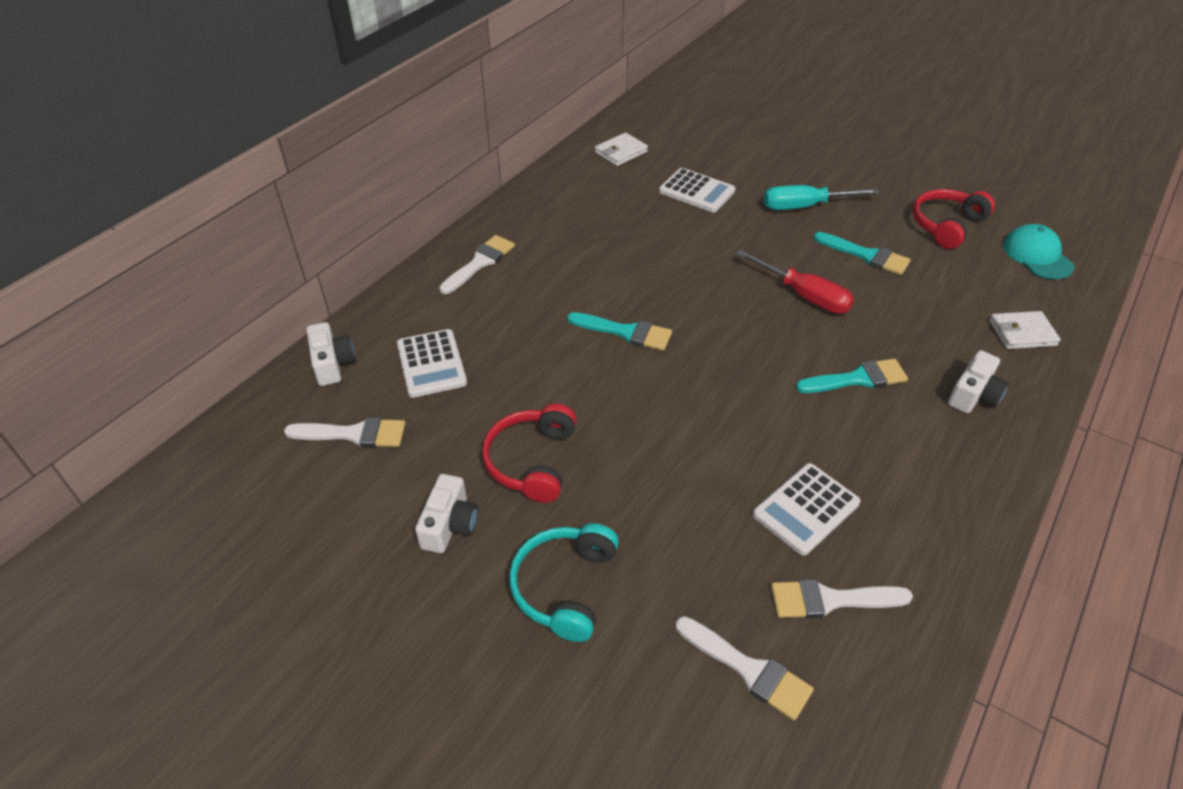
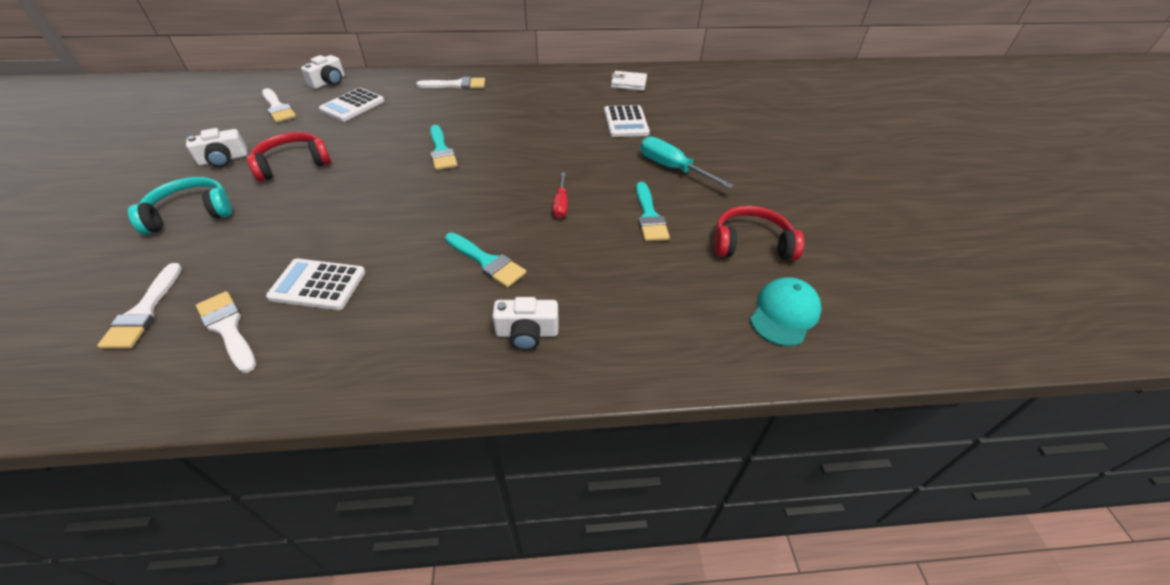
camera: 50 degrees right, 0 degrees up
(804, 296) = (561, 204): red screwdriver -> red screwdriver, size x0.62
(1022, 333) = (649, 338): white wallet -> none

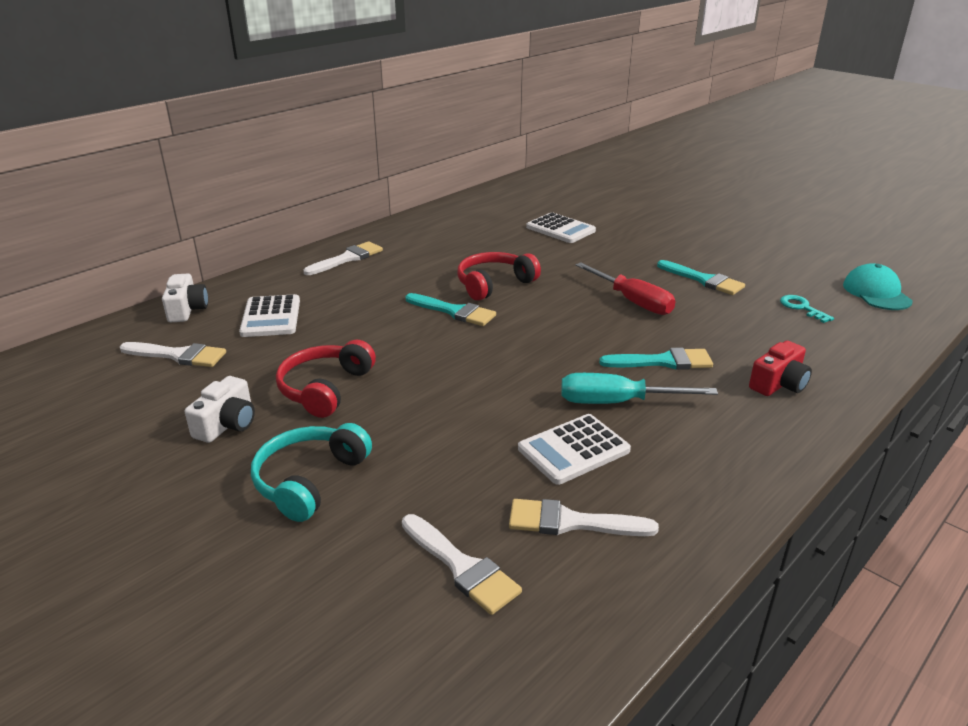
camera: 40 degrees left, 15 degrees down
(527, 333) = (778, 384): white camera -> red camera
(561, 204) = (633, 301): red screwdriver -> red screwdriver, size x1.62
(628, 83) = (503, 202): white wallet -> none
(672, 168) = (656, 245): turquoise screwdriver -> turquoise screwdriver (616, 402)
(681, 285) = (802, 308): none -> turquoise key
(751, 244) = (790, 266): red headphones -> red headphones (494, 284)

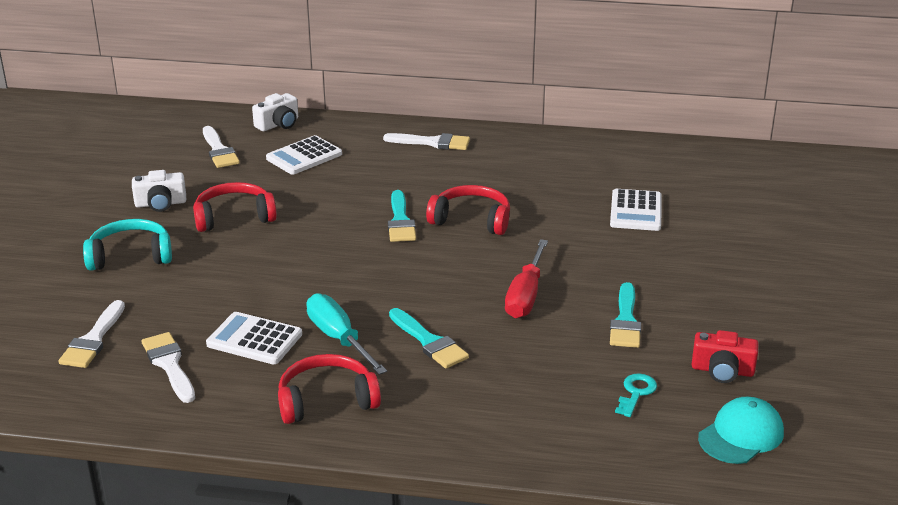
camera: 55 degrees right, 0 degrees up
(717, 442) = (326, 400): none -> red headphones
(778, 384) = (456, 411): red camera -> red camera (722, 370)

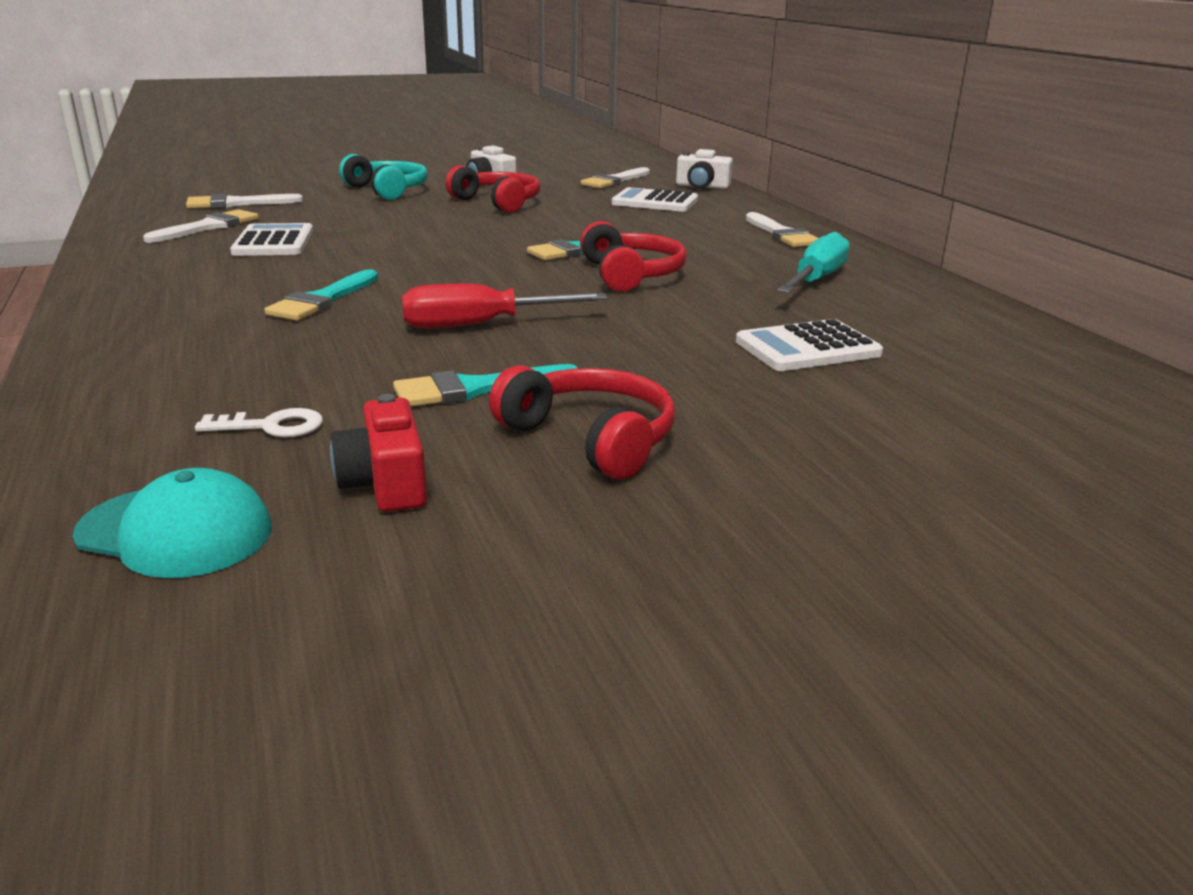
camera: 60 degrees right, 5 degrees down
(326, 400) = (169, 282): red headphones -> red headphones (591, 439)
(338, 338) = (300, 267): turquoise screwdriver -> turquoise screwdriver (816, 280)
(636, 393) = (271, 426): turquoise key -> white key

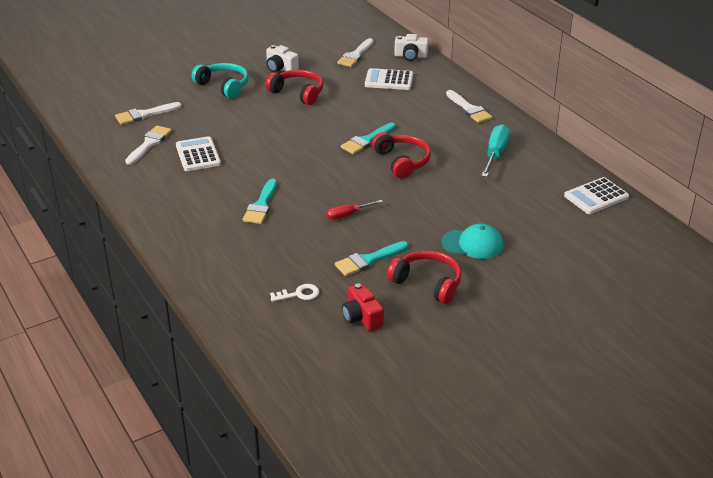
camera: 10 degrees left, 10 degrees up
(176, 532) = (303, 350): turquoise cap -> turquoise cap (472, 244)
(480, 325) = (347, 215): red screwdriver -> red screwdriver, size x0.62
(807, 348) = (500, 212): white calculator -> white calculator (596, 196)

